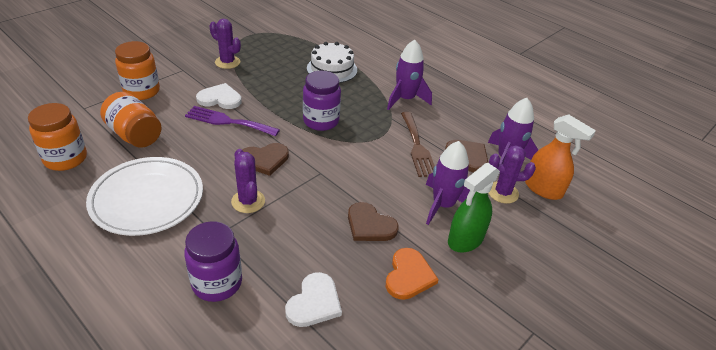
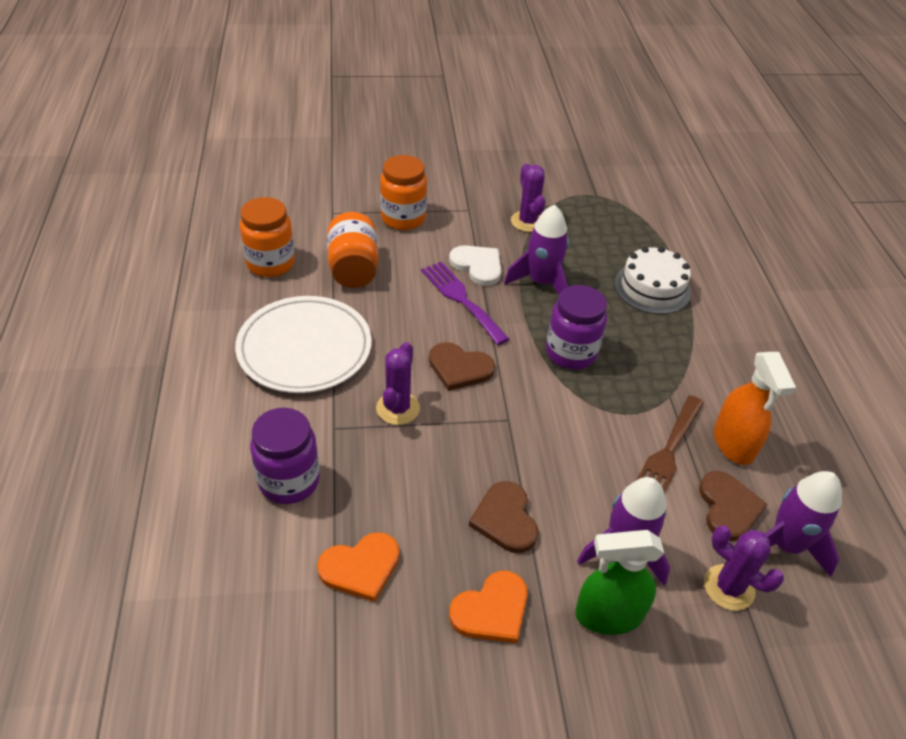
camera: 40 degrees right, 5 degrees up
(314, 302) = (361, 567): white heart -> orange heart
(405, 99) = (716, 379): purple rocket -> purple rocket (541, 282)
(543, 189) = (800, 621): orange spray bottle -> orange spray bottle (733, 443)

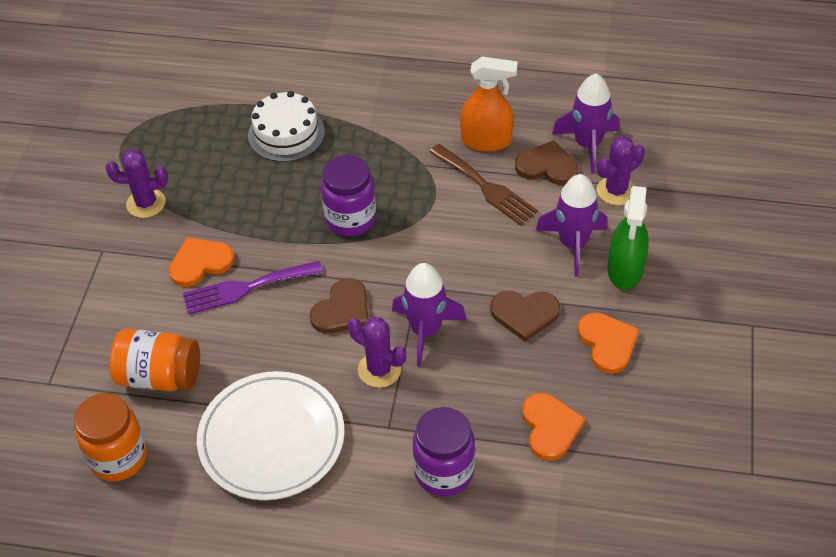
camera: 70 degrees left, 5 degrees up
(403, 218) = (91, 314): orange jar -> none
(477, 266) = (200, 263): white heart -> orange heart
(541, 282) = (246, 216): purple rocket -> purple rocket (425, 331)

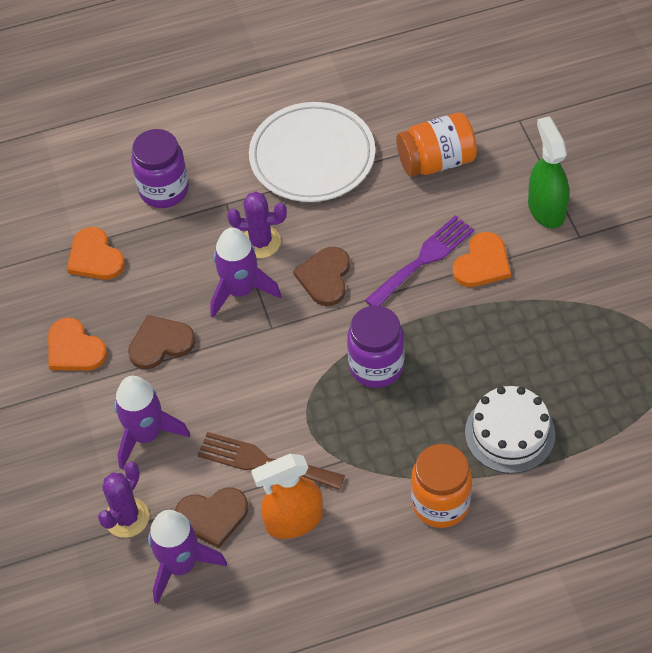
camera: 155 degrees right, 5 degrees up
(118, 457) = (418, 97): orange jar -> orange jar (440, 503)
(146, 203) = (582, 296): purple cactus -> none
(625, 270) = (84, 429): green spray bottle -> green spray bottle (546, 209)

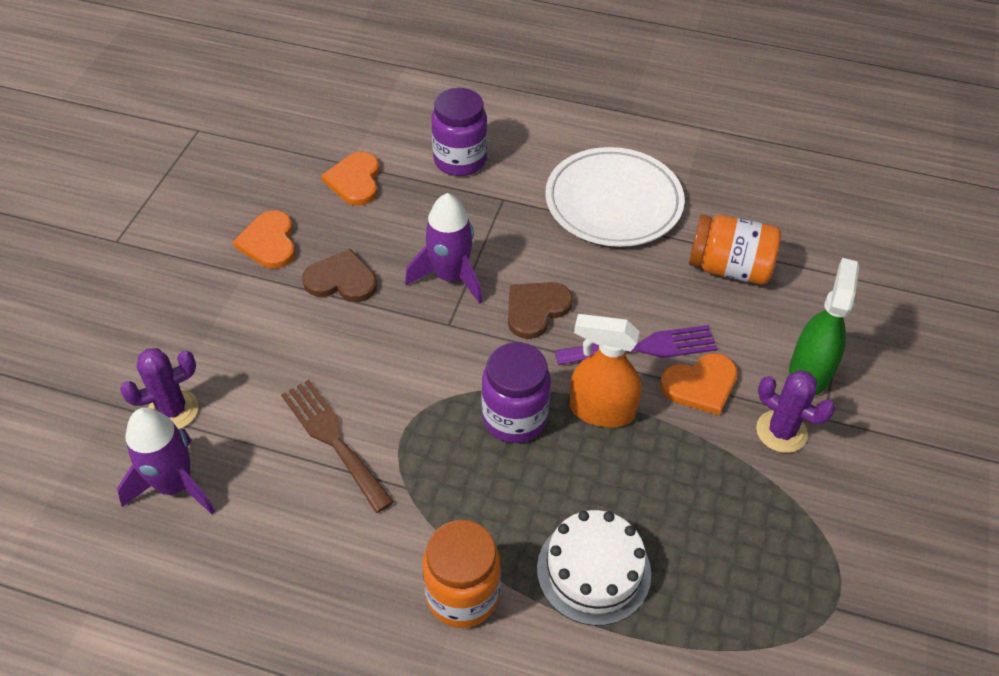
camera: 30 degrees right, 5 degrees down
(146, 435) = (257, 349): purple rocket -> none
(213, 516) = (243, 459): brown heart -> none
(260, 242) = (504, 246): purple cactus -> purple cactus (781, 431)
(293, 521) = (309, 513): orange spray bottle -> orange spray bottle (601, 410)

